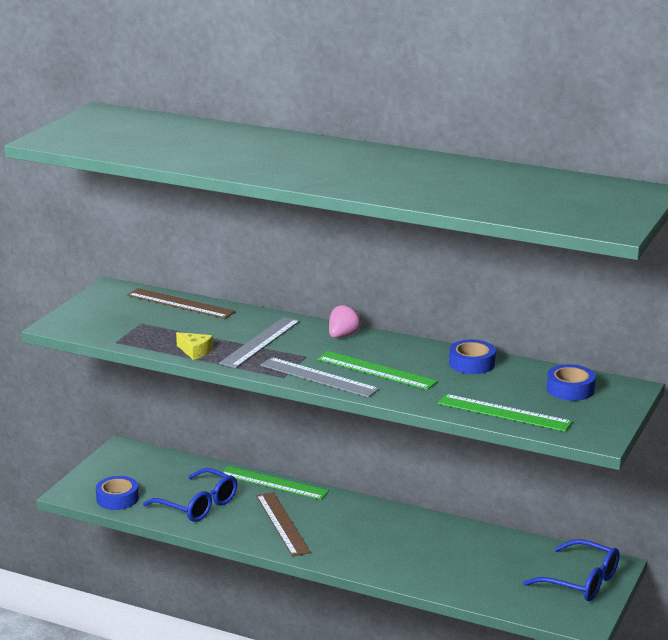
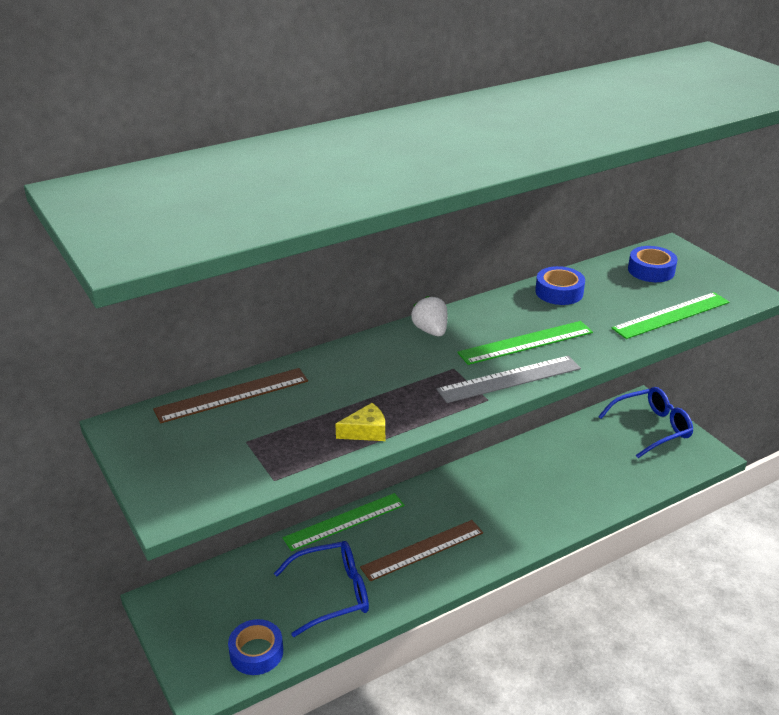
camera: 55 degrees left, 10 degrees up
(260, 342) = (390, 381): grey ruler -> none
(282, 523) = (422, 550): brown ruler -> brown ruler turned 45 degrees counterclockwise
(343, 336) = (430, 331): pink strawberry -> white strawberry

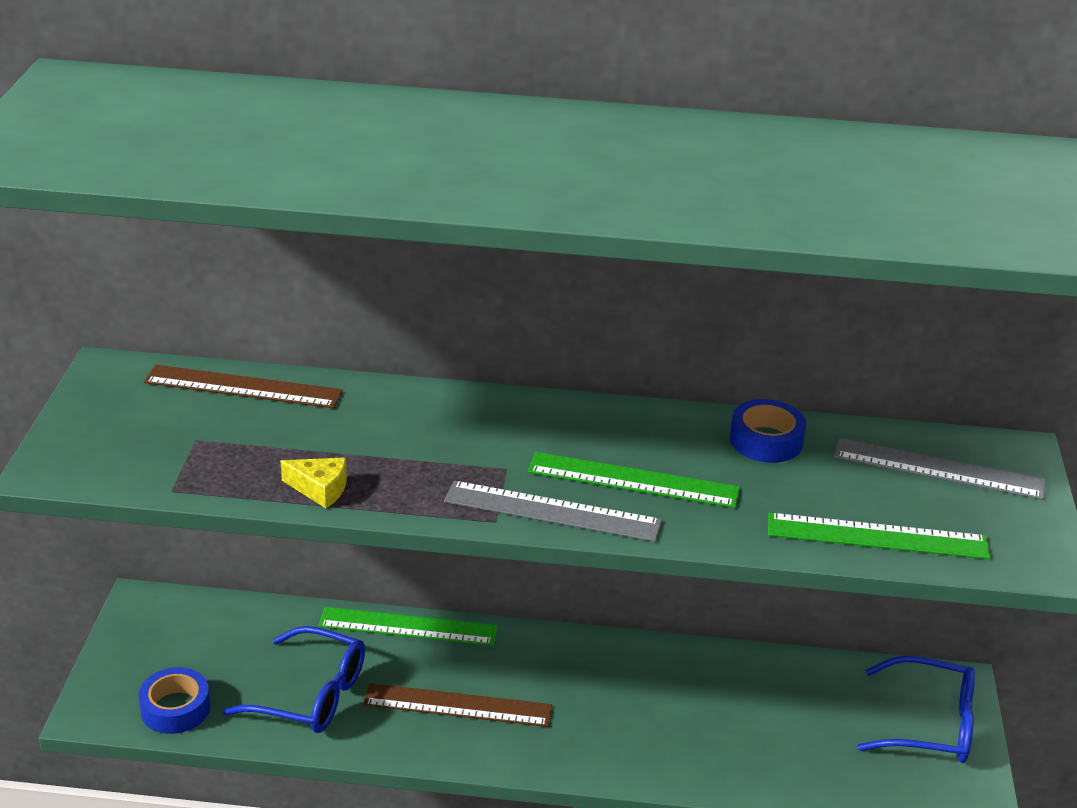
camera: 35 degrees right, 0 degrees up
(430, 331) = (540, 415): white strawberry -> none
(651, 270) = (938, 469): blue tape -> grey ruler

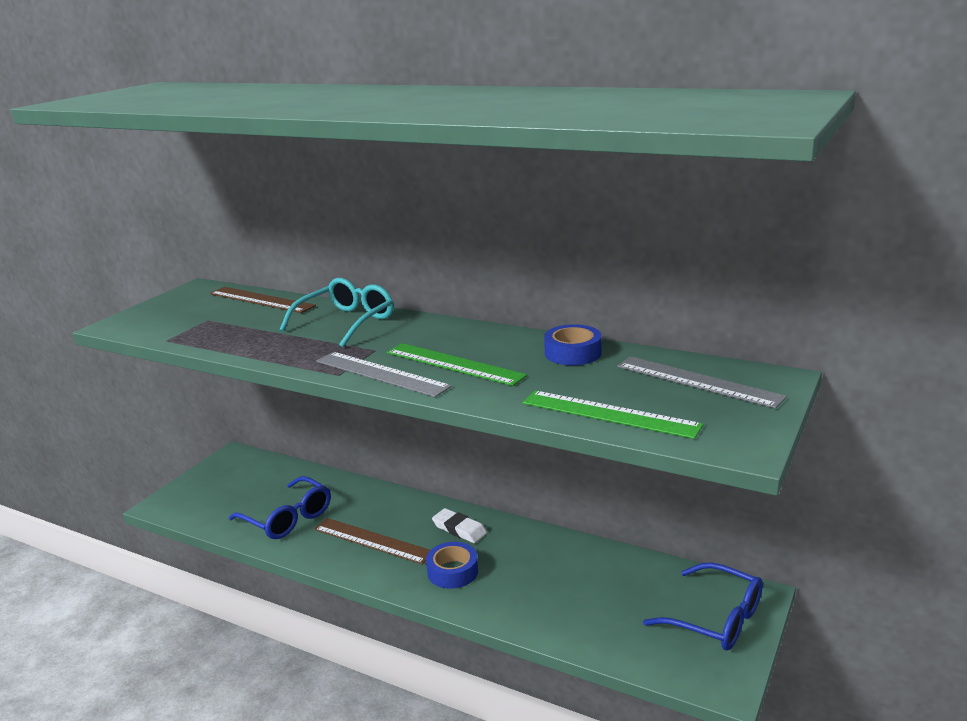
camera: 25 degrees right, 10 degrees down
(175, 708) = (206, 511): blue tape -> blue tape (452, 571)
(320, 489) = (249, 348): yellow cheese -> none
(408, 626) = (375, 491): green ruler -> none
(419, 419) = (346, 322): none -> turquoise glasses
(563, 664) = (459, 529): none -> white eraser

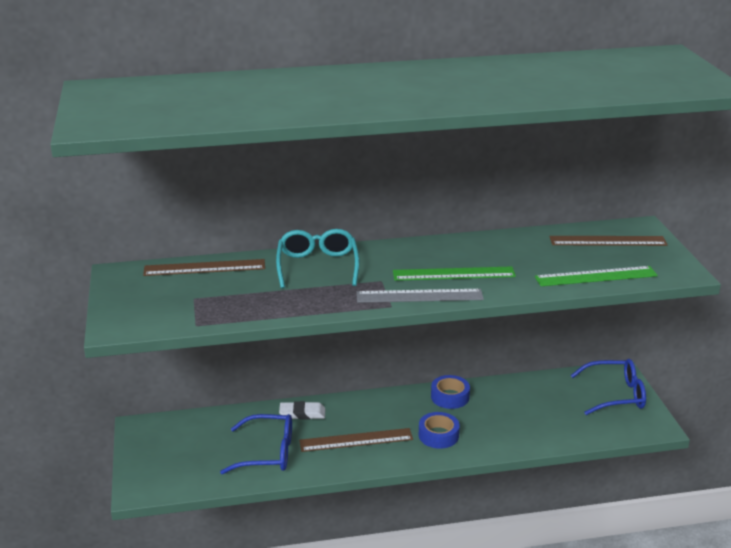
camera: 40 degrees left, 5 degrees up
(459, 529) = (405, 407): white eraser -> white eraser (302, 413)
(573, 353) = (512, 243): blue tape -> blue tape (450, 397)
(698, 381) = (607, 241): grey ruler -> brown ruler

